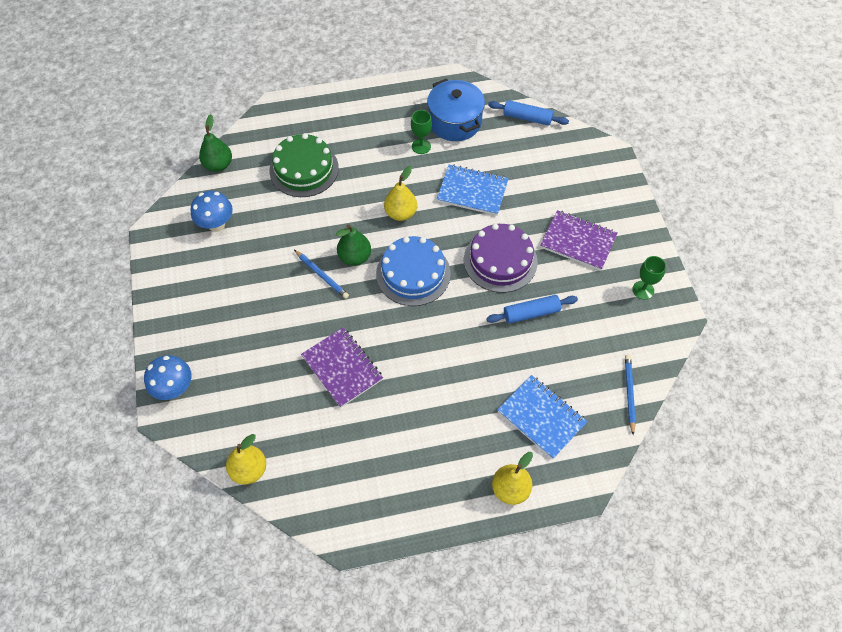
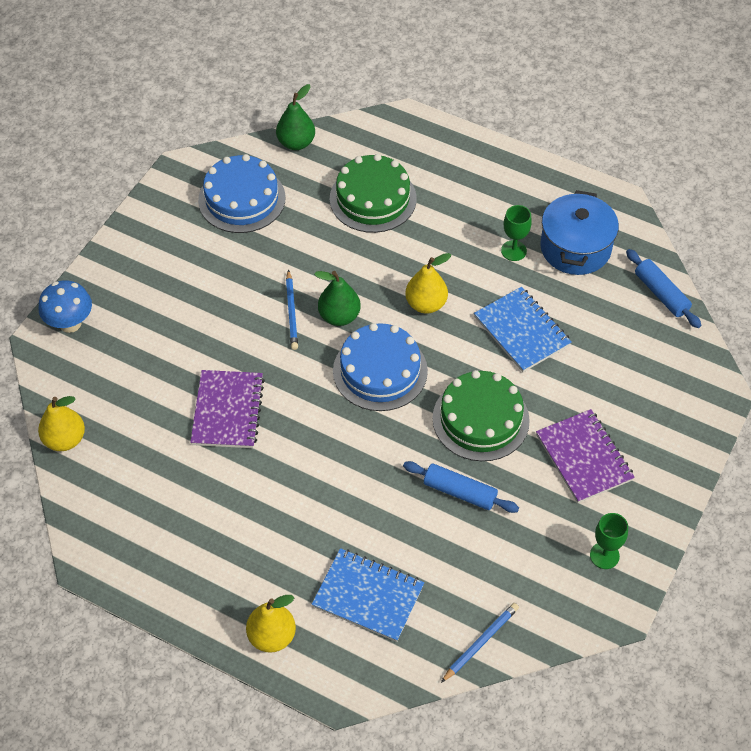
camera: 40 degrees right, 5 degrees down
(216, 224) = (242, 199): blue mushroom -> blue cake
(500, 260) = (480, 419): purple cake -> green cake
(541, 417) = (368, 596): blue notebook -> blue notebook turned 60 degrees counterclockwise

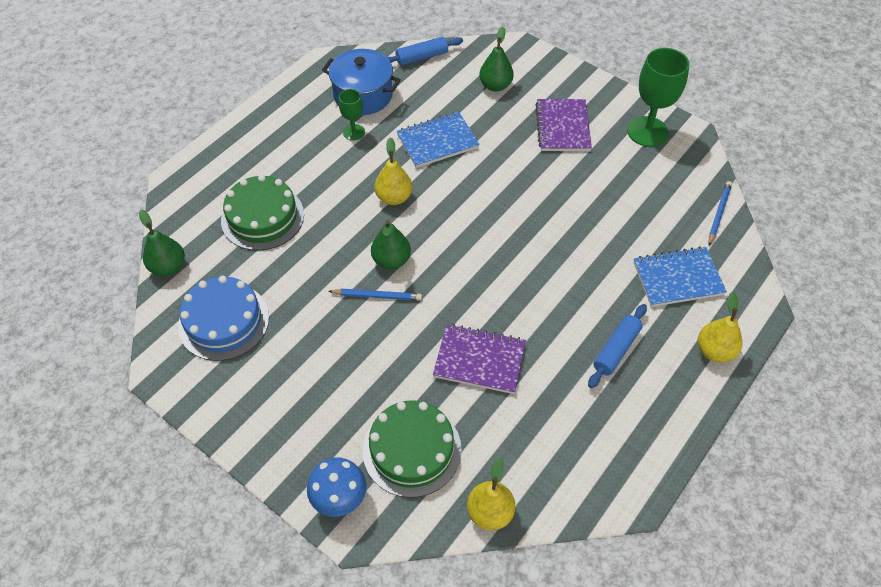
camera: 80 degrees left, 0 degrees up
(368, 596) = (677, 278): blue notebook -> blue notebook turned 45 degrees clockwise
(380, 371) = (457, 239): blue cake -> none
(460, 492) = (585, 205): blue rolling pin -> blue rolling pin (616, 350)
(480, 419) = (518, 181): green cake -> green cake (412, 449)
(480, 642) = (718, 214): blue pencil -> blue pencil turned 60 degrees clockwise
(584, 457) = (562, 127): purple notebook -> purple notebook turned 75 degrees counterclockwise
(604, 555) = (647, 131): green goblet -> green goblet, size x1.86
(635, 377) = (495, 86): none -> green pear

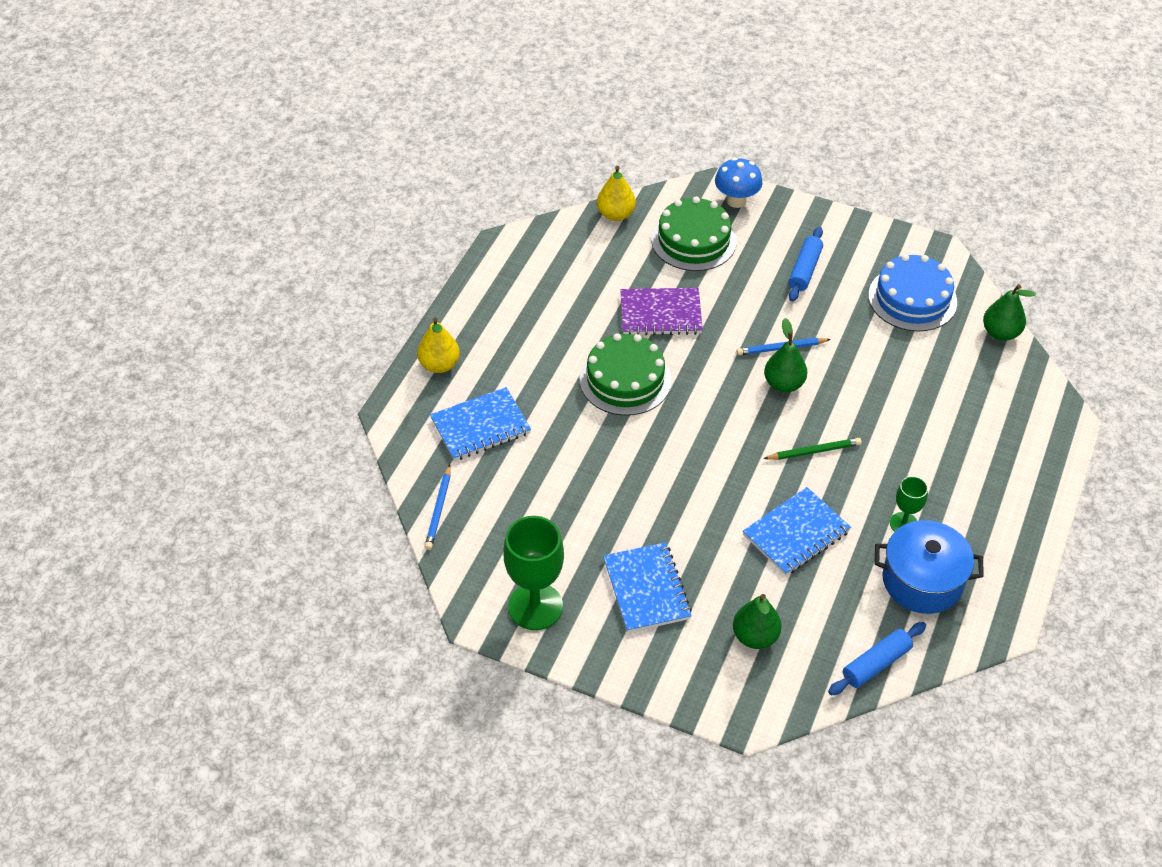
camera: 165 degrees right, 5 degrees down
(262, 217) = (943, 400): green cake -> green cake (625, 380)
(394, 197) = (814, 451): yellow pear -> green pencil
(562, 127) = (646, 589): purple notebook -> blue notebook
(616, 350) = (534, 347): blue rolling pin -> blue rolling pin (805, 270)

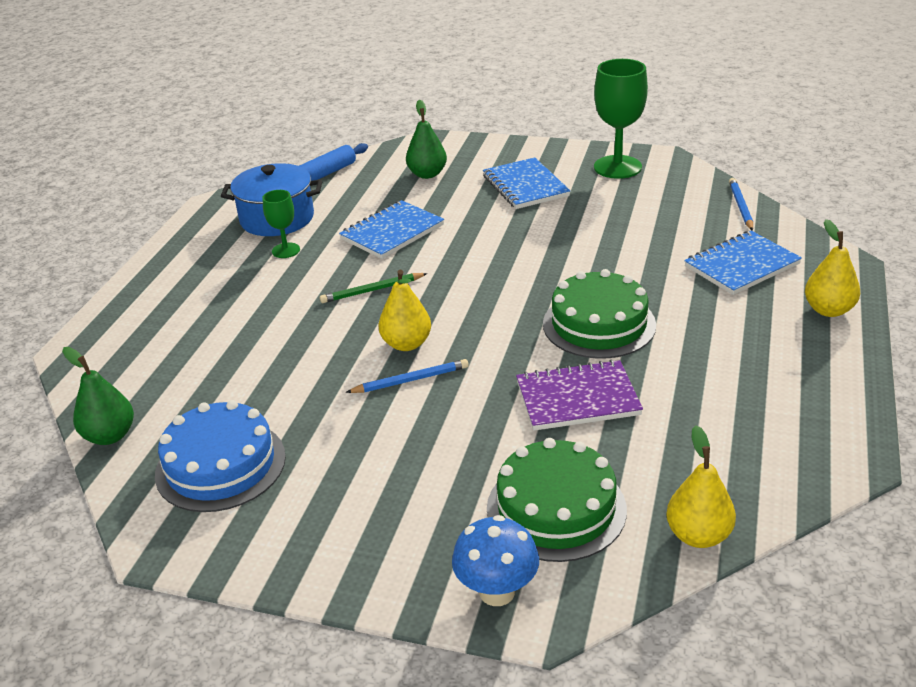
camera: 175 degrees right, 15 degrees down
(783, 384) = (406, 344): green pear -> yellow pear
(805, 270) = (377, 485): blue rolling pin -> none

